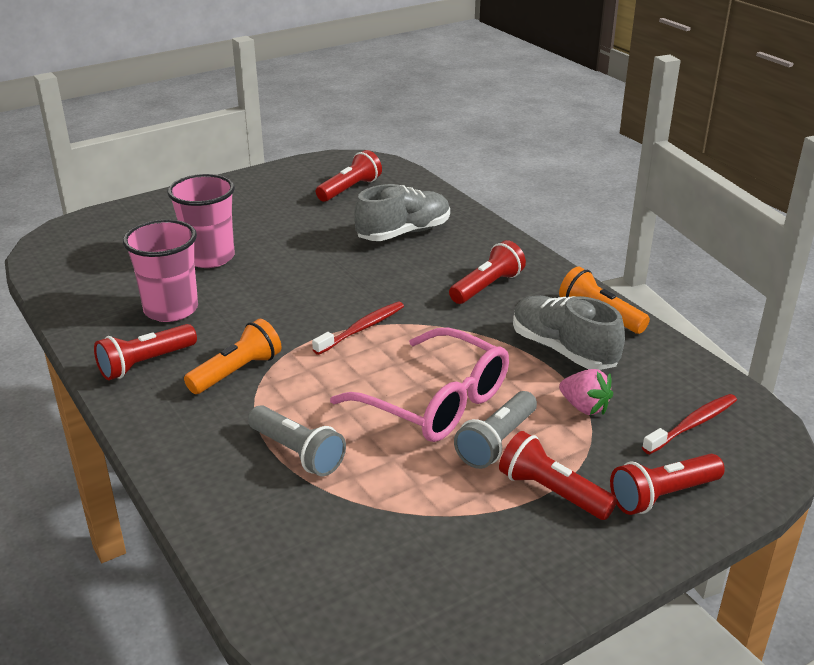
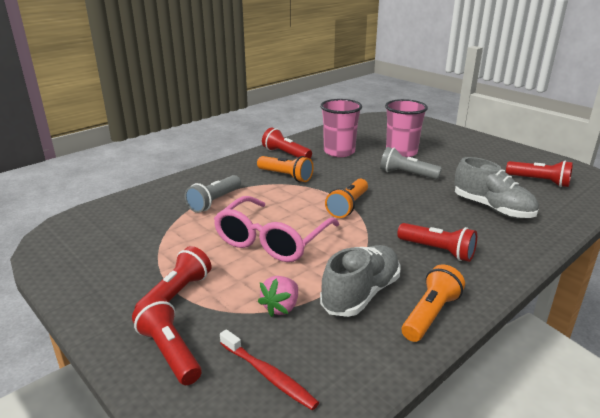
camera: 80 degrees right, 5 degrees down
(362, 328) = (348, 206): red toothbrush -> orange flashlight
(497, 442) = (231, 267): grey flashlight -> grey flashlight (407, 174)

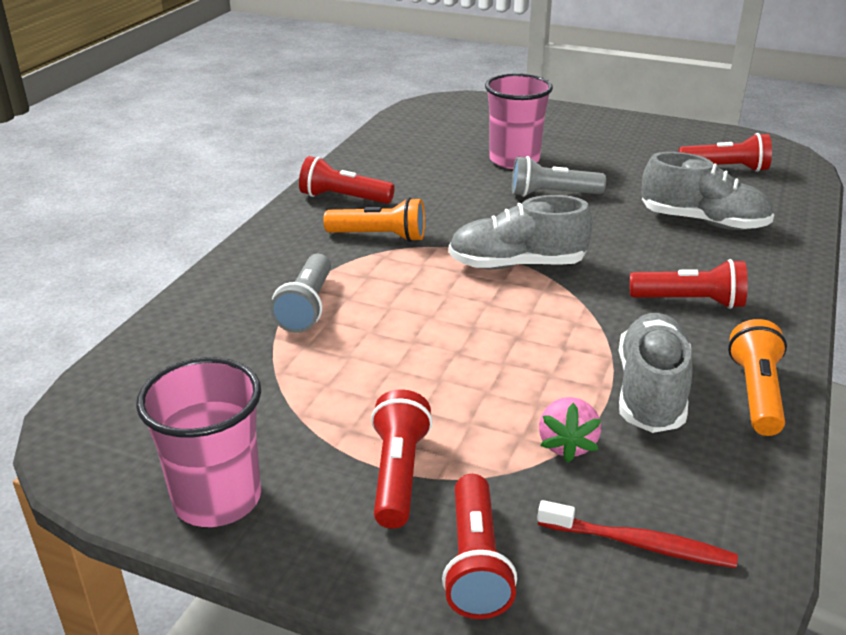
camera: 25 degrees left, 5 degrees up
(169, 352) = (475, 563): red flashlight -> red flashlight turned 120 degrees counterclockwise
(272, 240) = (458, 347): pink glasses -> none
(339, 152) = (423, 177): pink cup -> pink cup (217, 498)
(348, 206) = (517, 264): orange flashlight -> grey shoe

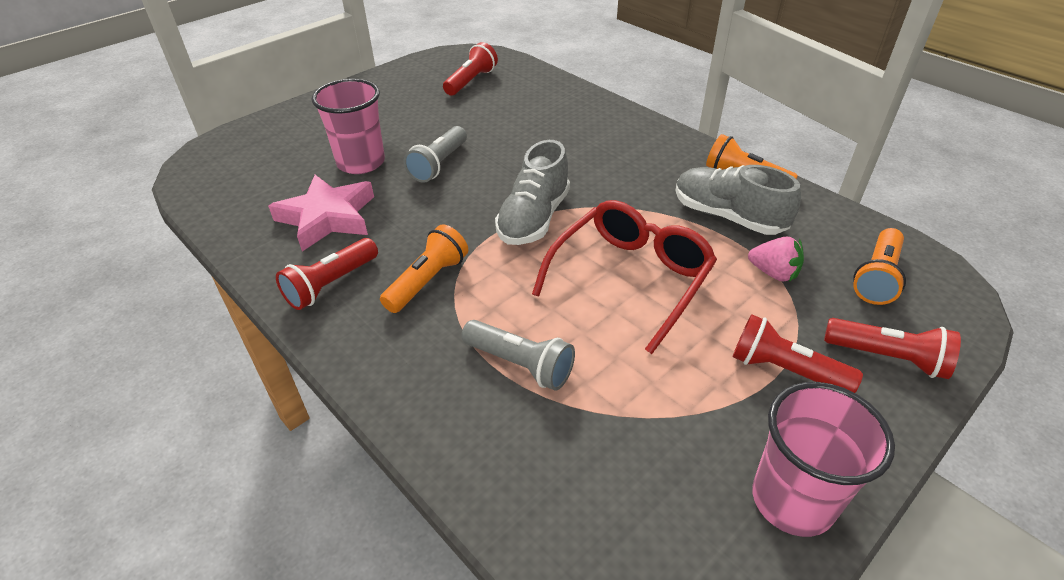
camera: 65 degrees left, 10 degrees up
(423, 171) = (327, 217): none -> pink star
(471, 342) = (630, 278): none -> red glasses
(639, 544) = (877, 277): red toothbrush -> orange flashlight
(689, 301) = (632, 162): red flashlight -> none
(703, 222) = (536, 118): grey shoe -> none

